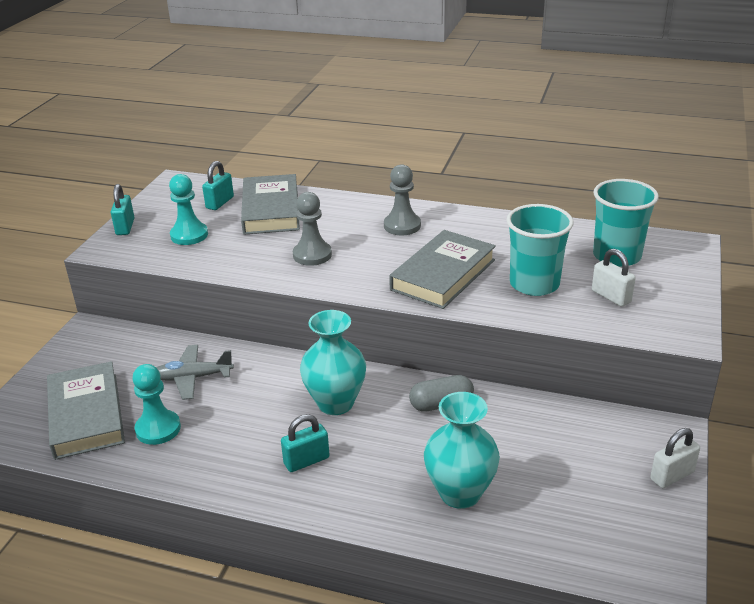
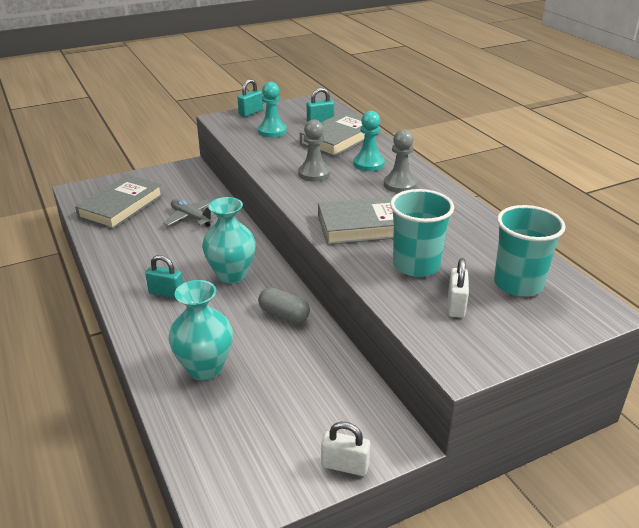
camera: 45 degrees right, 0 degrees up
(158, 429) = (135, 232): turquoise pawn -> turquoise pawn (368, 164)

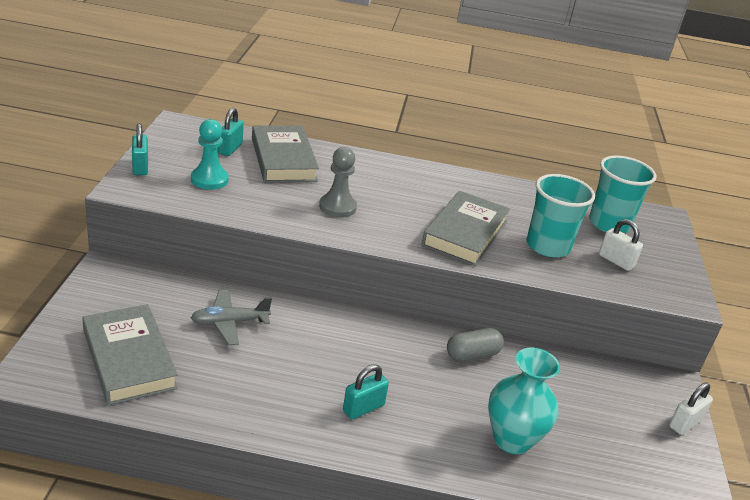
camera: 60 degrees left, 0 degrees up
(231, 275) = (375, 351): turquoise vase -> none
(368, 164) = (355, 175): turquoise pawn -> none
(400, 185) = (413, 183): grey pawn -> none

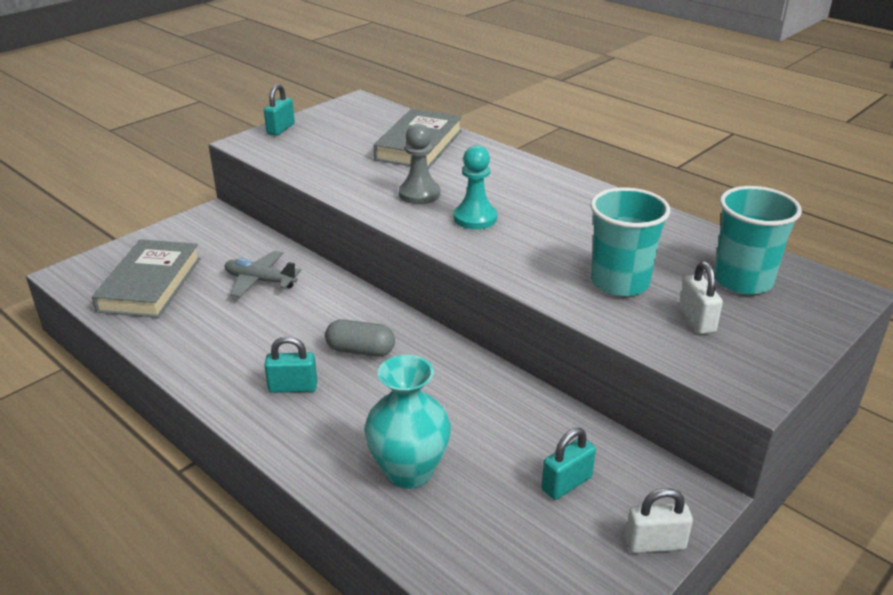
camera: 40 degrees right, 0 degrees up
(209, 180) = (327, 149): turquoise pawn -> turquoise pawn (475, 218)
(230, 148) = (379, 128): turquoise padlock -> turquoise padlock (566, 483)
(465, 233) = (530, 246): grey book -> none
(472, 355) = (463, 380): grey capsule -> grey capsule (360, 350)

